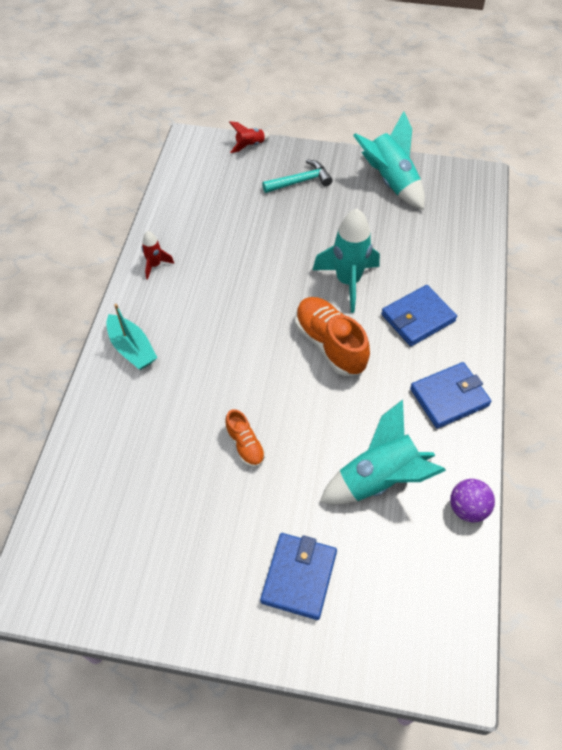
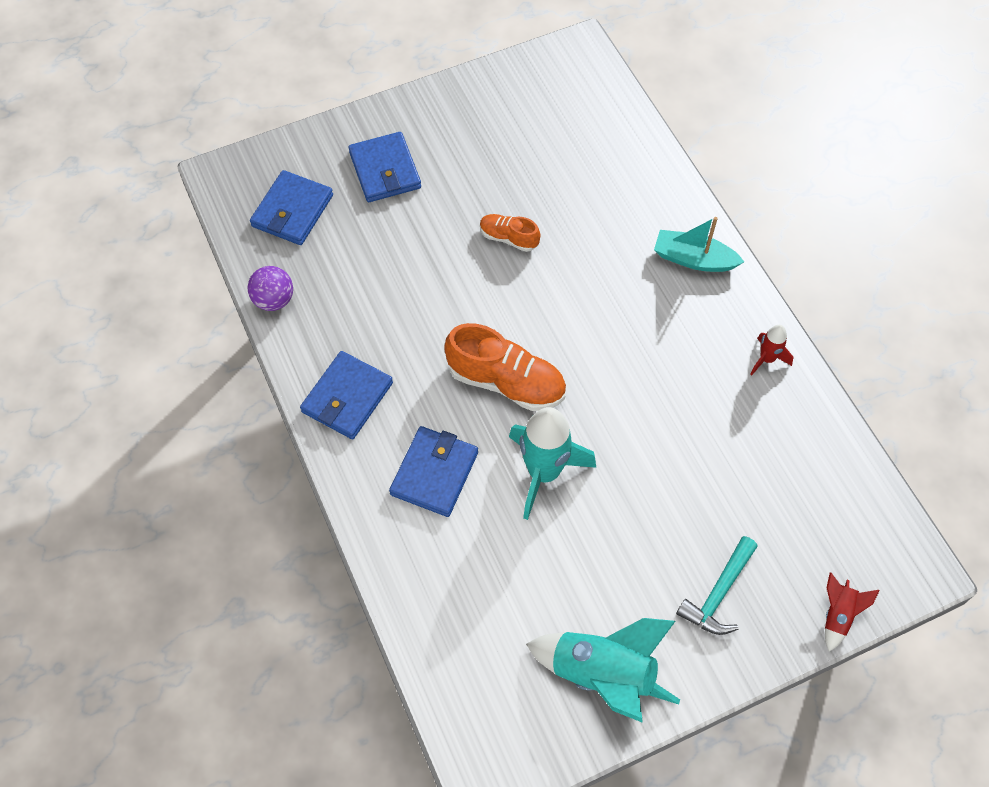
camera: 145 degrees right, 5 degrees up
(379, 479) = (368, 279): turquoise rocket -> none
(407, 588) = (292, 211): none -> blue wallet

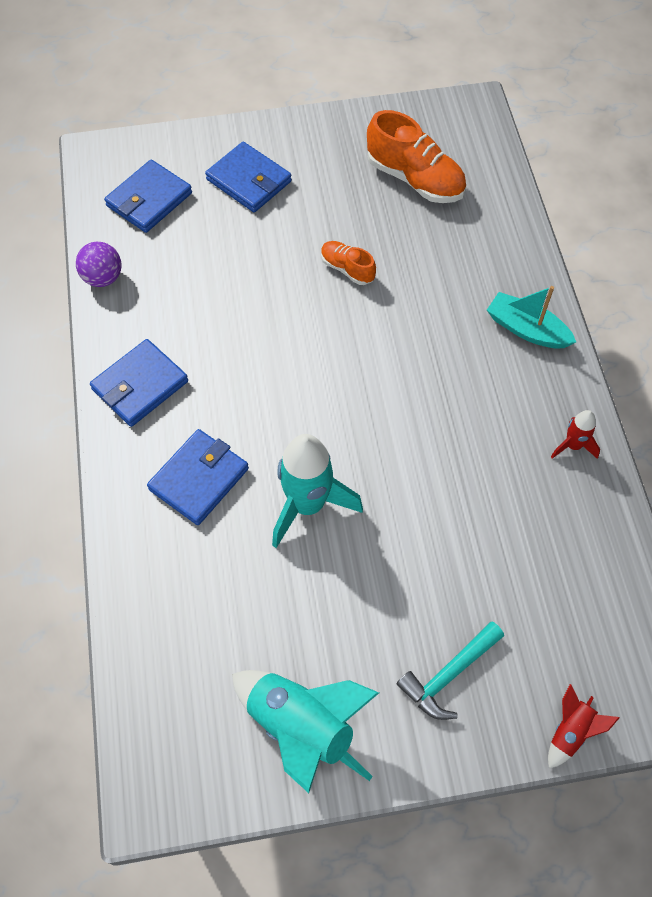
camera: 15 degrees right, 0 degrees up
(385, 170) = (249, 180): blue wallet -> blue wallet turned 45 degrees counterclockwise
(506, 382) = (299, 406): orange shoe -> orange shoe (415, 179)

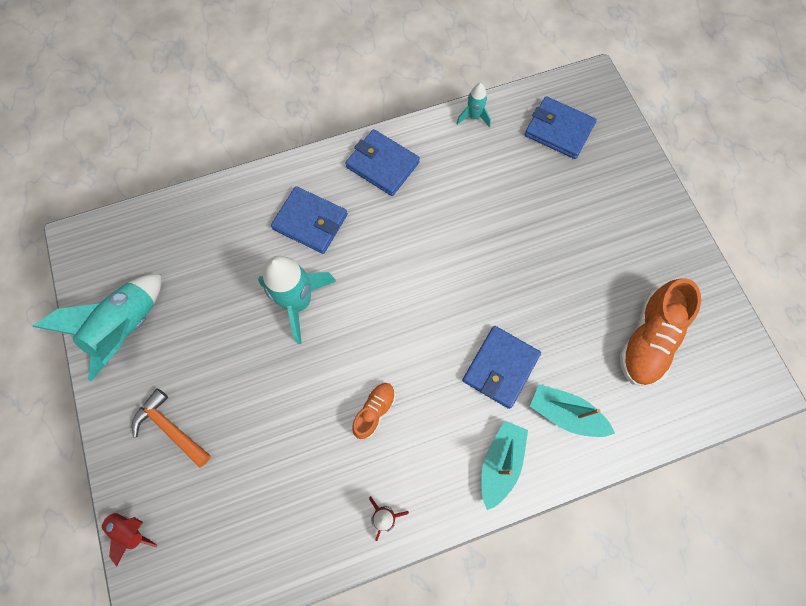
camera: 80 degrees right, 10 degrees up
(103, 278) = (473, 117): purple ball -> turquoise rocket
(249, 180) = (602, 199): blue wallet -> blue wallet (500, 367)
(347, 269) = (528, 295): orange shoe -> orange shoe (374, 411)
(448, 675) = (170, 428): turquoise hammer -> orange hammer
(482, 263) = (565, 414): none -> turquoise boat

